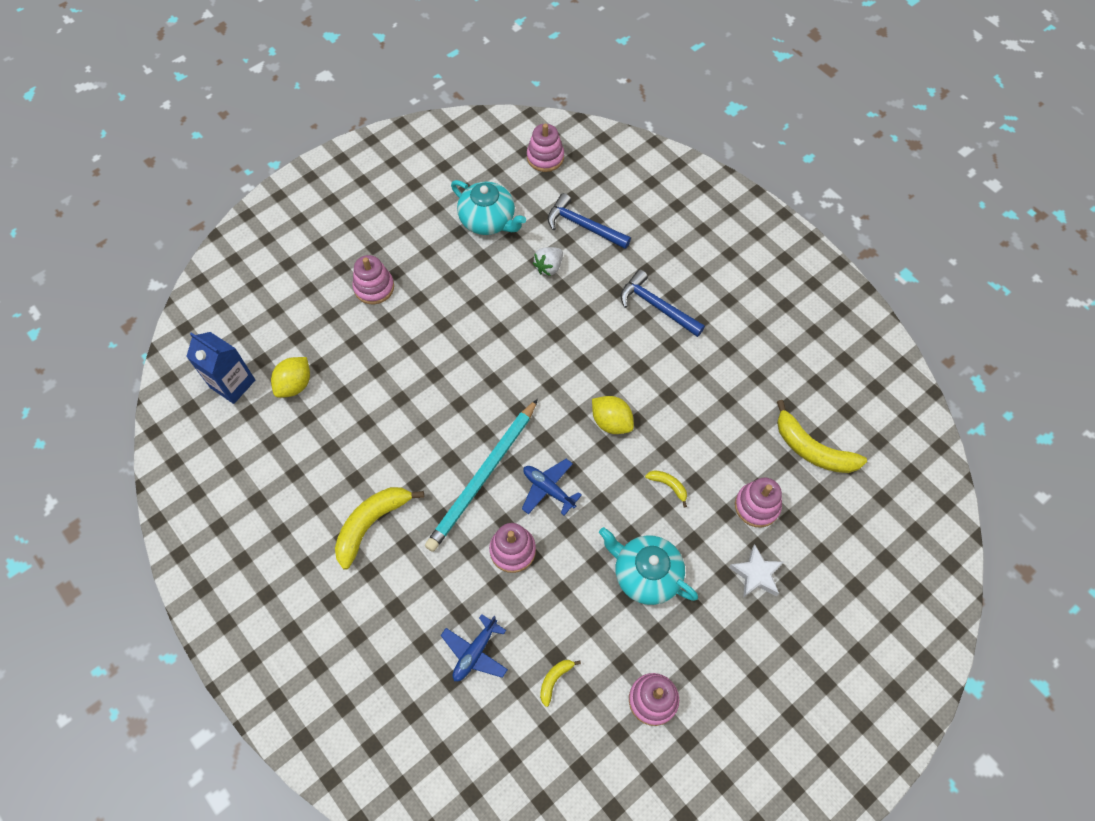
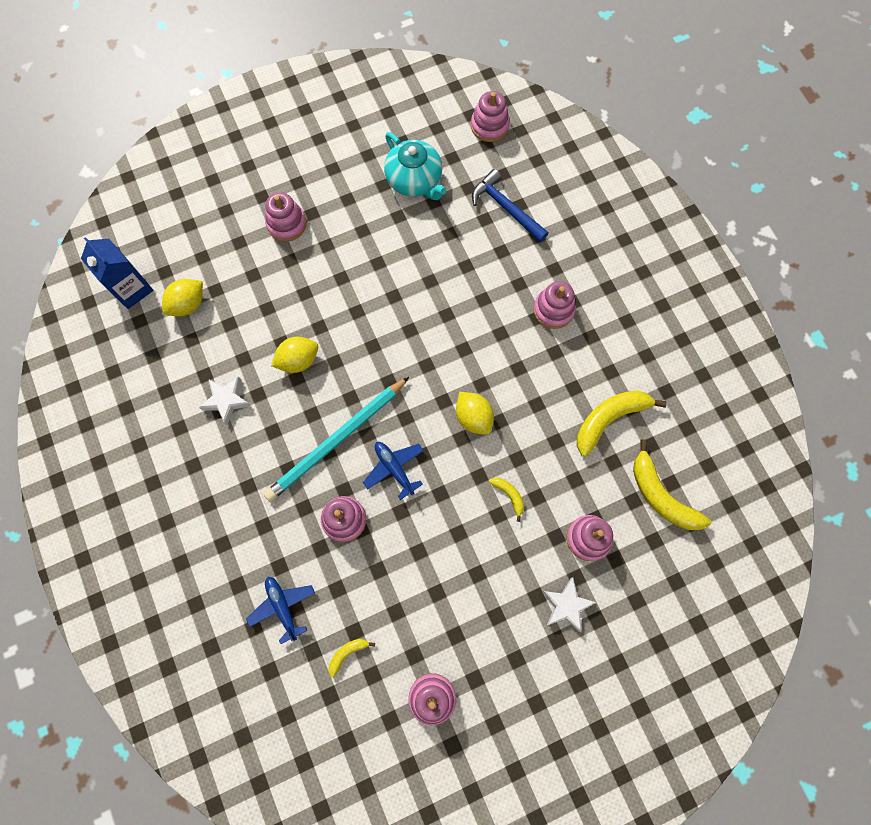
camera: 15 degrees right, 10 degrees up
(360, 466) = (226, 400): none -> white star
(371, 524) = (222, 459): yellow banana -> yellow banana (609, 419)
(422, 411) = (298, 360): none -> yellow lemon
(475, 652) = (282, 607): blue plane -> blue plane turned 105 degrees clockwise
(549, 267) = (459, 243): white strawberry -> none
(645, 574) = (461, 576): turquoise teapot -> none
(657, 306) = (553, 310): blue hammer -> pink stacking toy

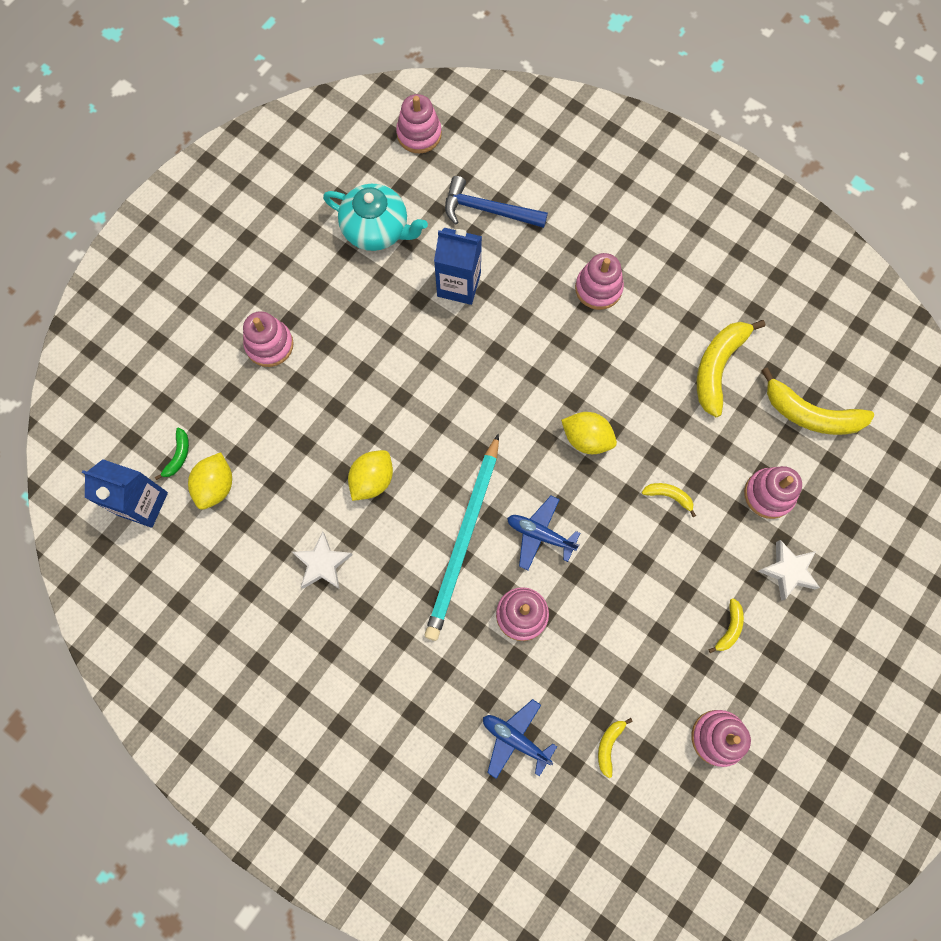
camera: 30 degrees left, 0 degrees up
(176, 269) = (178, 456): none -> green banana
(449, 252) = (459, 285): none -> blue carton
(493, 621) = (729, 628): none -> yellow banana

